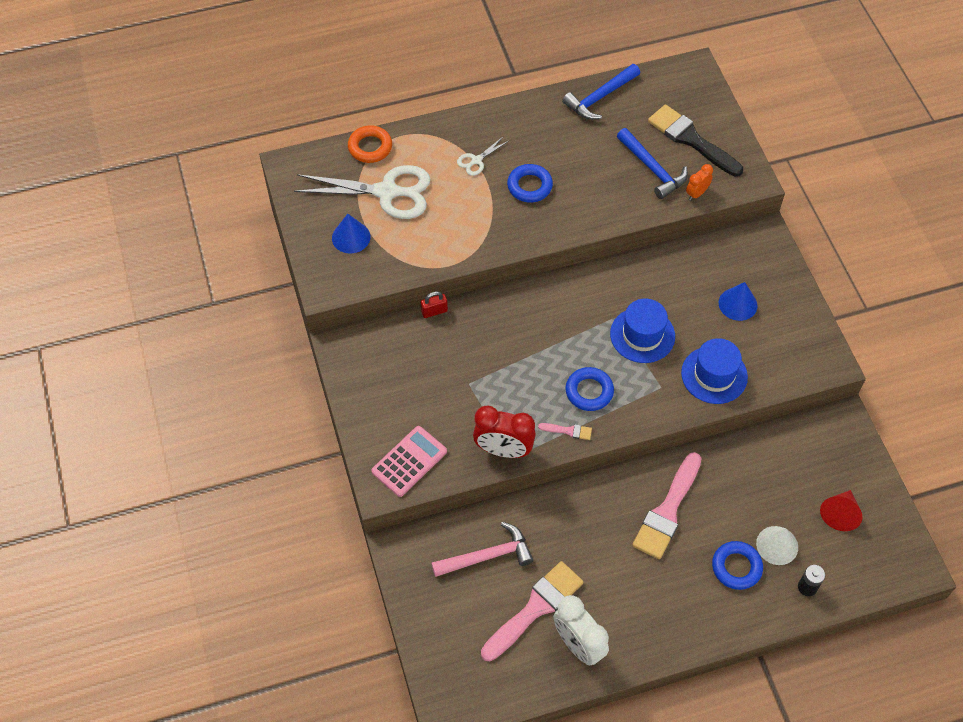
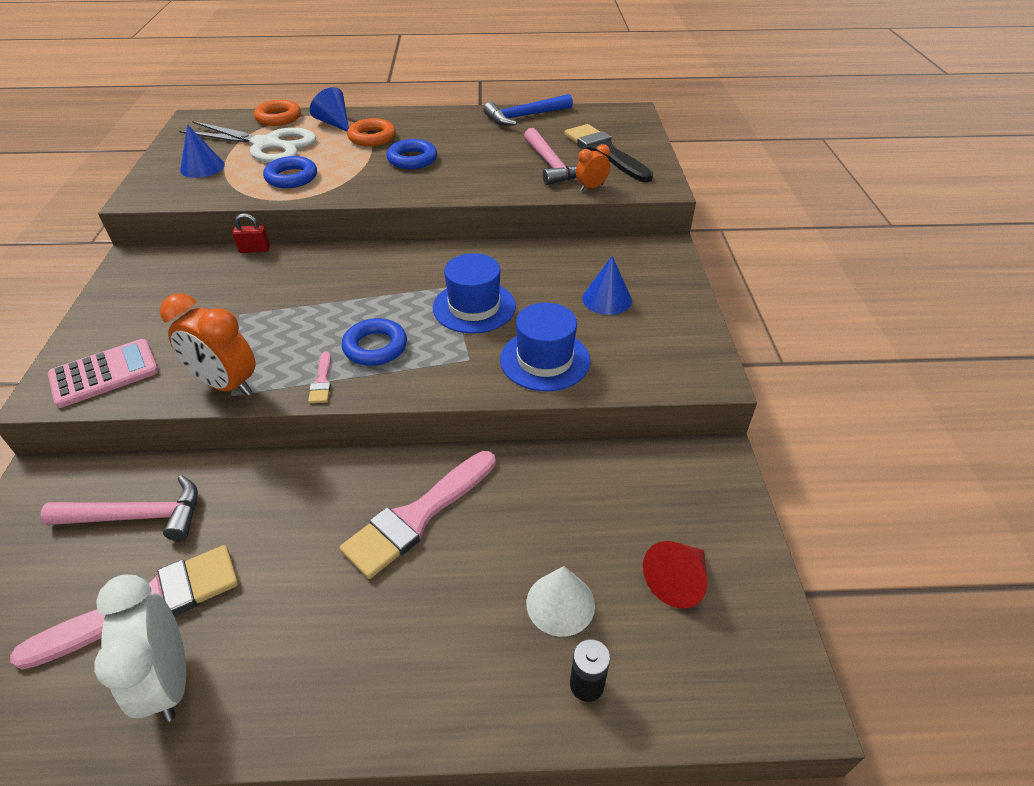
camera: 15 degrees right, 15 degrees down
(428, 145) = (334, 123): none -> blue cone
(476, 160) = (372, 137): white scissors -> orange ring
(503, 450) = (226, 385): red clock -> orange clock
(568, 431) = (322, 381): pink brush -> pink brush turned 60 degrees clockwise
(653, 169) = (551, 165): blue hammer -> pink hammer
(736, 567) = (482, 621): blue ring -> blue ring (291, 177)

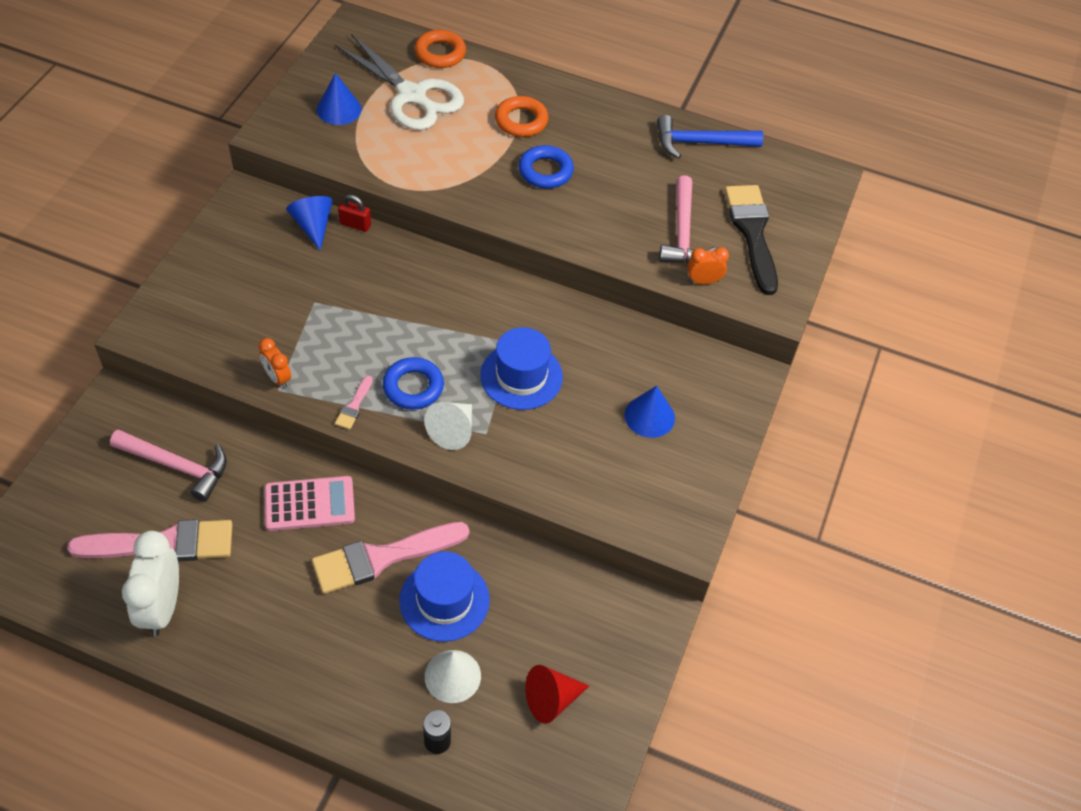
camera: 20 degrees right, 10 degrees up
(104, 373) = (187, 326): pink calculator -> pink calculator (309, 504)
(226, 385) = (277, 378): orange clock -> orange clock, size x0.54
(291, 177) = (416, 156): blue ring -> none
(334, 123) = (493, 82): blue cone -> blue cone (313, 226)
(435, 368) = (453, 431): none -> white cone
(545, 360) = (551, 461): blue hat -> blue hat (444, 600)

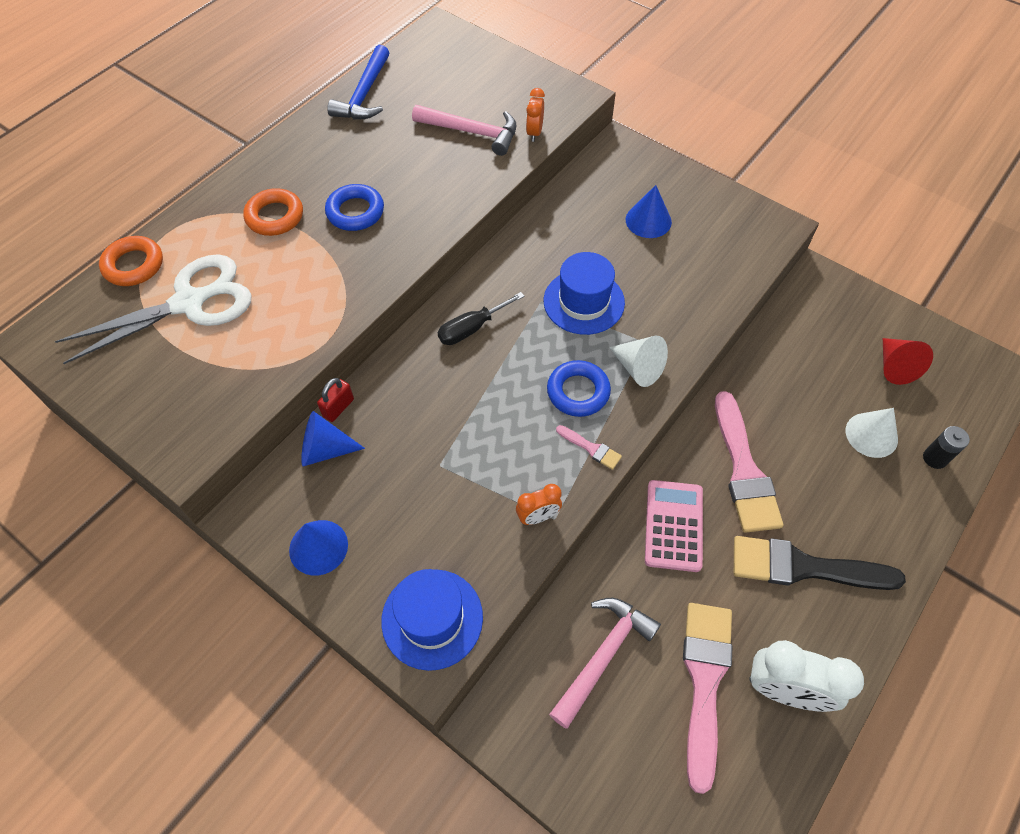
camera: 70 degrees left, 5 degrees up
(339, 109) = (177, 377): blue cone -> blue cone (318, 547)
(444, 600) = (794, 427): blue hat -> blue hat (432, 618)
(463, 296) = (471, 328): none -> black screwdriver
(752, 233) = (487, 89): black brush -> black brush (804, 567)

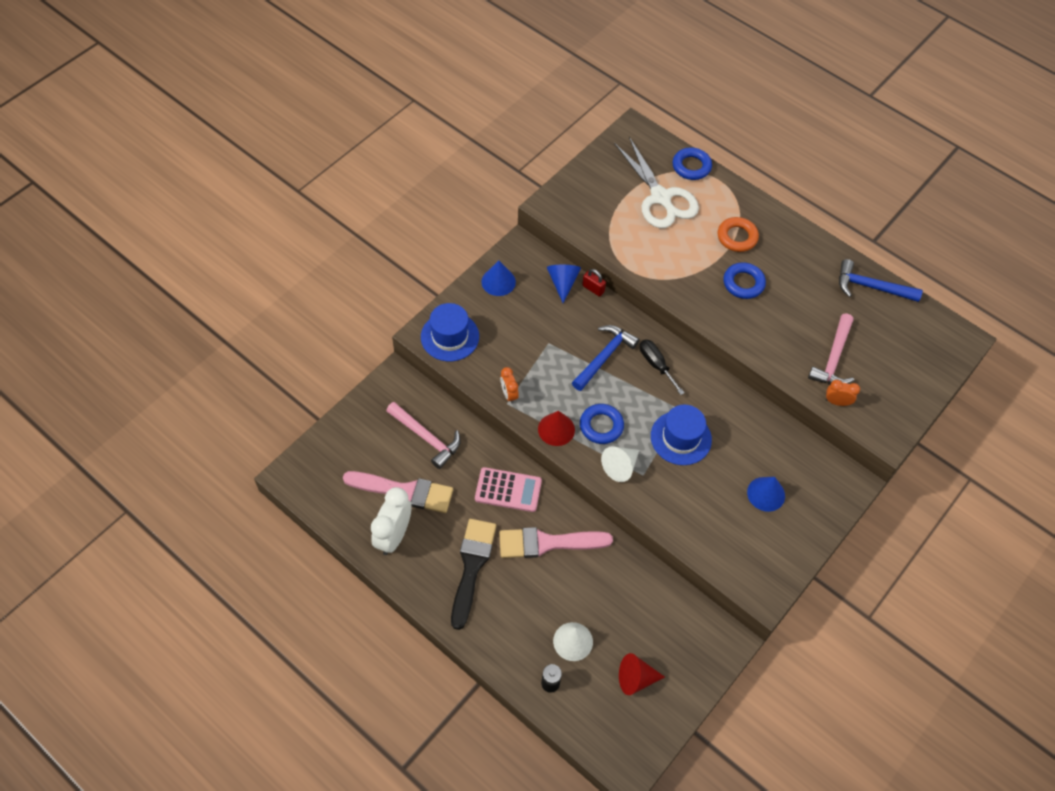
camera: 90 degrees right, 0 degrees up
(134, 265) = (691, 166): orange ring -> blue ring
(461, 390) = (604, 356): none -> blue hammer
(591, 448) = (556, 429): pink brush -> red cone

